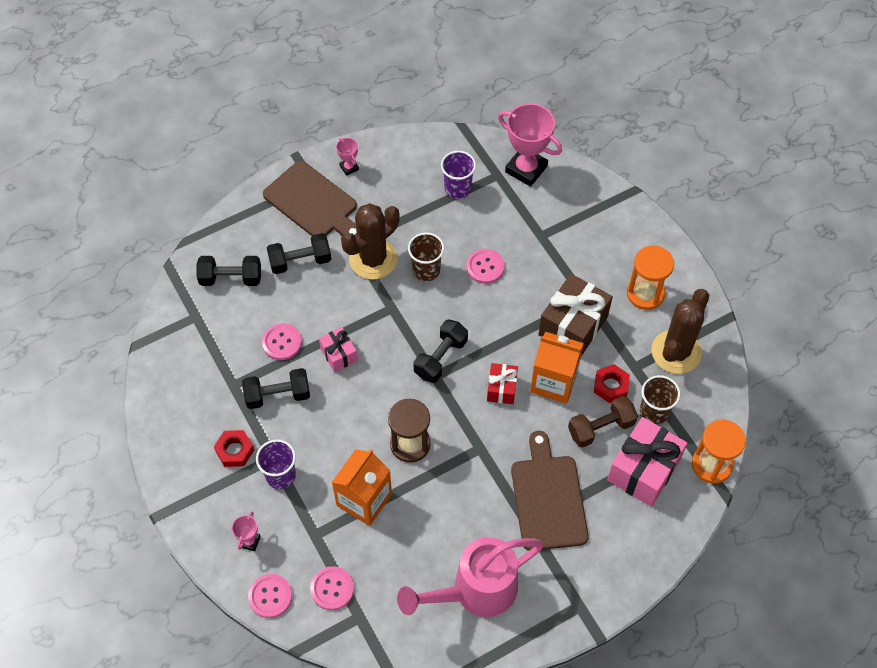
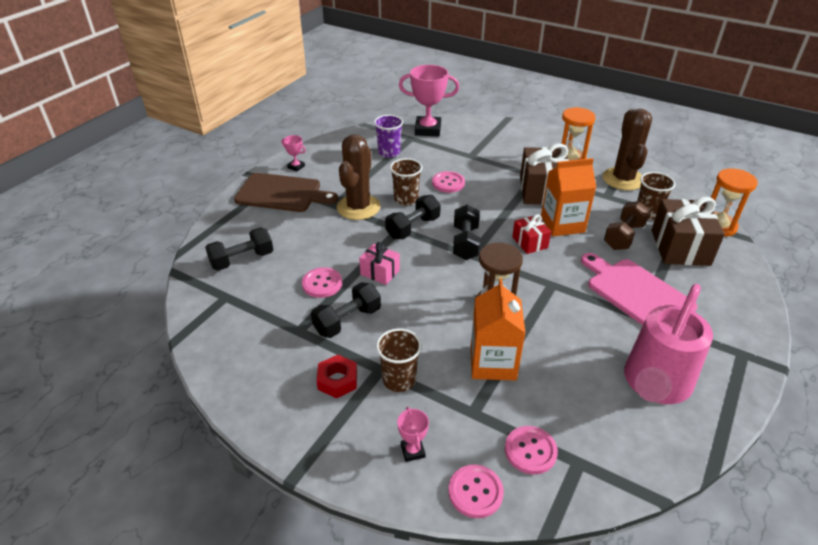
camera: 30 degrees left, 20 degrees down
(280, 475) = (399, 380): purple cup -> brown cup
(300, 261) = (298, 228): black dumbbell -> black dumbbell (413, 228)
(548, 498) = (636, 293): brown cutting board -> pink cutting board
(610, 386) = (603, 211): red nut -> none
(643, 470) = (680, 247): pink gift -> brown gift

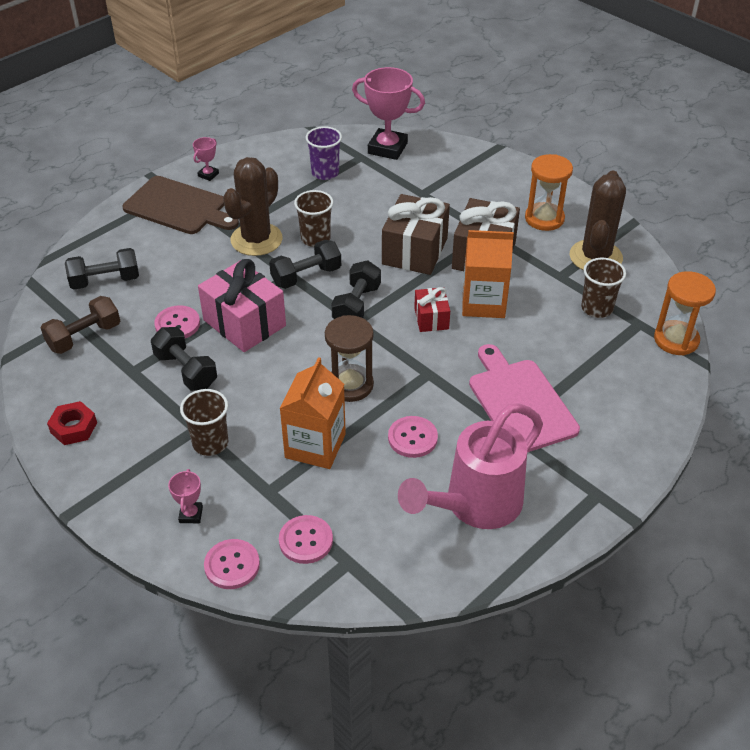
camera: 15 degrees right, 5 degrees up
(296, 167) = (208, 175): pink trophy -> pink trophy turned 75 degrees clockwise
(337, 380) = (149, 431): red nut -> red nut (74, 427)
(347, 321) = (186, 370): black dumbbell -> black dumbbell turned 75 degrees clockwise
(380, 272) = (244, 323): pink gift -> pink gift, size x1.85
(448, 183) = (375, 226): pink button -> pink button (412, 438)
(624, 236) = (549, 331): brown dumbbell -> brown dumbbell (84, 337)
(680, 247) = (609, 358): brown gift -> brown gift (414, 251)

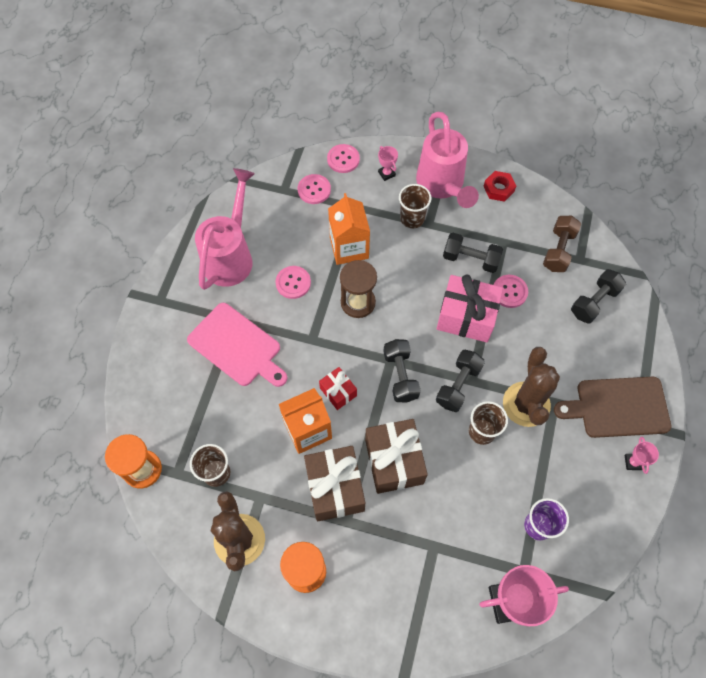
camera: 150 degrees right, 20 degrees up
(136, 463) = (442, 186): none -> pink watering can

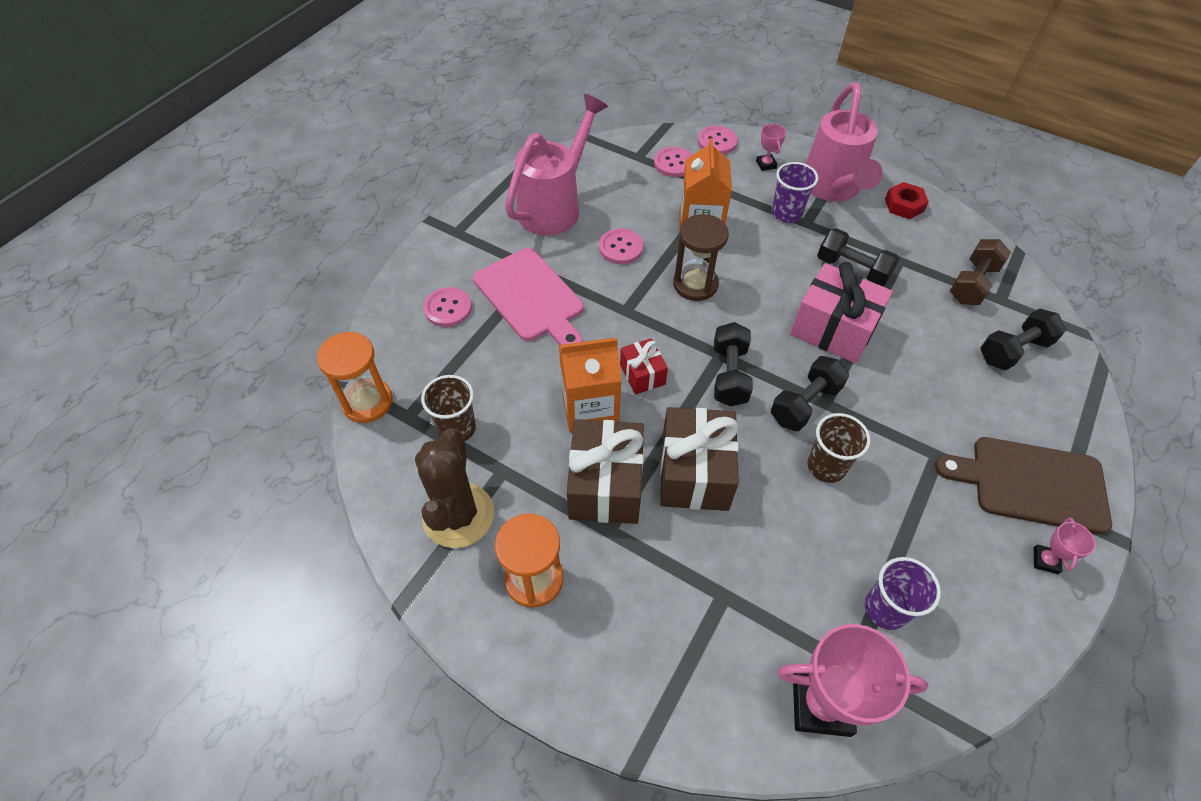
camera: 15 degrees right, 10 degrees down
(412, 219) = (786, 213): brown cup -> purple cup
(509, 292) = (897, 314): pink button -> pink button (448, 308)
(526, 404) = (896, 448): brown cactus -> none

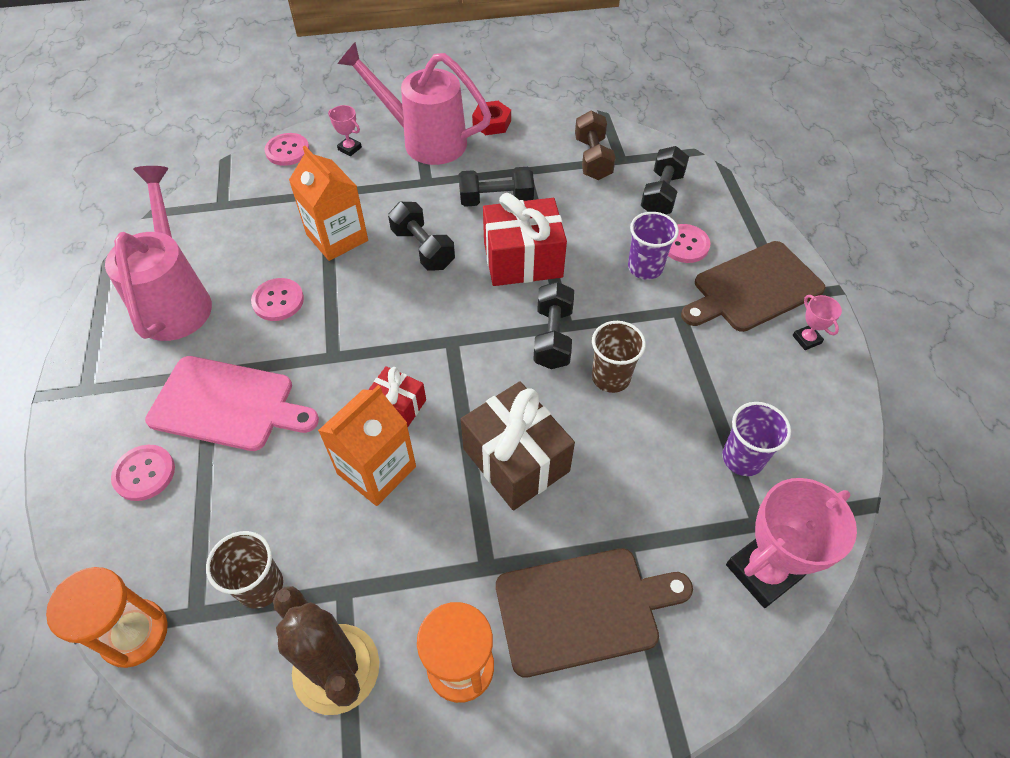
camera: 40 degrees left, 0 degrees up
(605, 485) = (450, 529): brown gift -> none
(651, 612) = (583, 609): none -> brown cutting board
(674, 163) = (263, 192): pink button -> pink button (685, 245)
(695, 284) = (377, 292): brown hourglass -> none
(729, 375) = (473, 354): black dumbbell -> black dumbbell (423, 248)
(786, 213) = (403, 183): purple cup -> purple cup (645, 267)
(832, 189) = (424, 140): pink watering can -> pink watering can turned 150 degrees clockwise
(833, 329) = (523, 260): pink gift -> red gift

